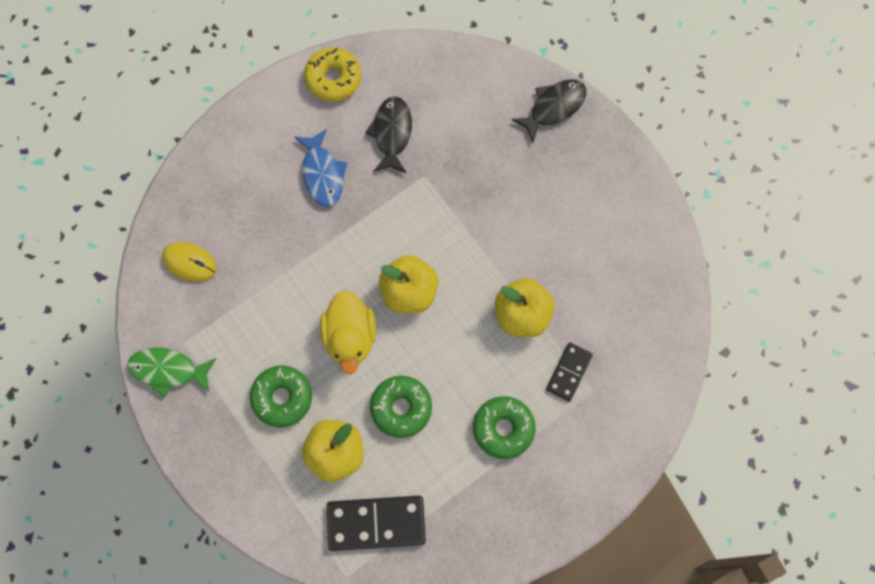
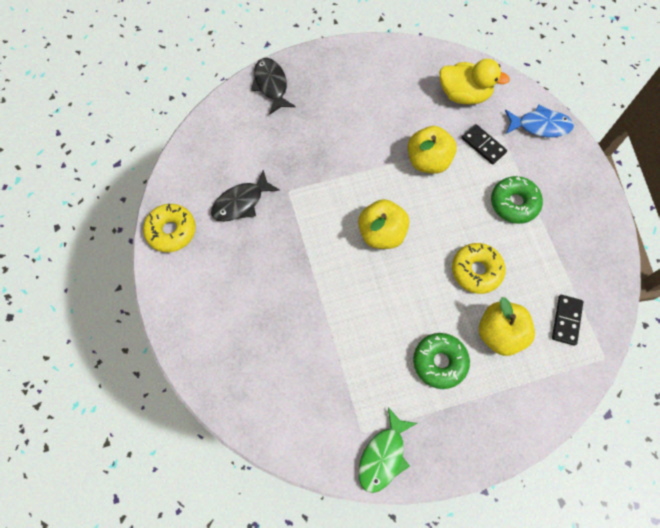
camera: 70 degrees left, 5 degrees down
(189, 262) = (288, 405): yellow mouse -> none
(322, 174) = (253, 267): blue fish -> blue fish (540, 126)
(350, 337) = (404, 290): yellow duck -> yellow duck (464, 94)
(376, 523) = (566, 320): black domino -> black domino, size x0.58
(392, 133) = (241, 202): black fish -> black fish turned 60 degrees counterclockwise
(401, 408) = (476, 271): green donut -> yellow donut

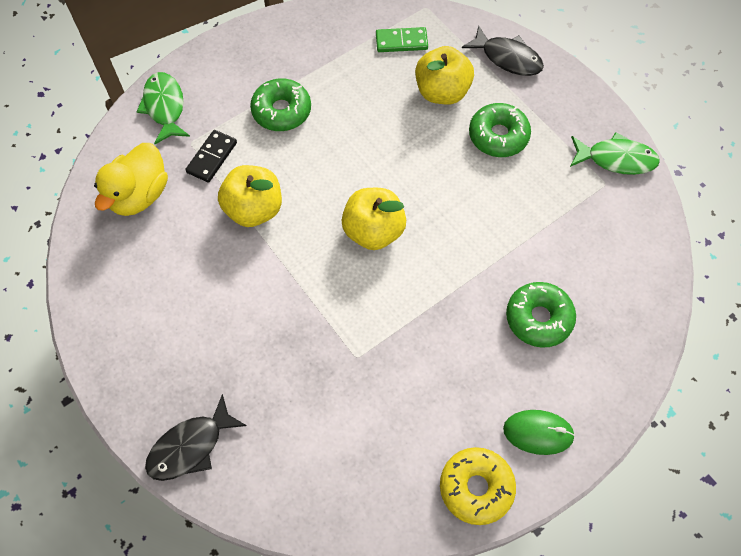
camera: 110 degrees left, 5 degrees down
(187, 284) = (538, 432): none -> green mouse
(241, 202) = (397, 411): black fish -> black fish (507, 58)
(266, 321) = (538, 318): none -> green donut
(464, 94) = (139, 195): yellow duck -> yellow duck turned 150 degrees counterclockwise
(476, 271) = (380, 128): yellow donut -> none
(540, 126) = (164, 107): blue fish -> green fish
(566, 320) = (401, 42): black domino -> green domino

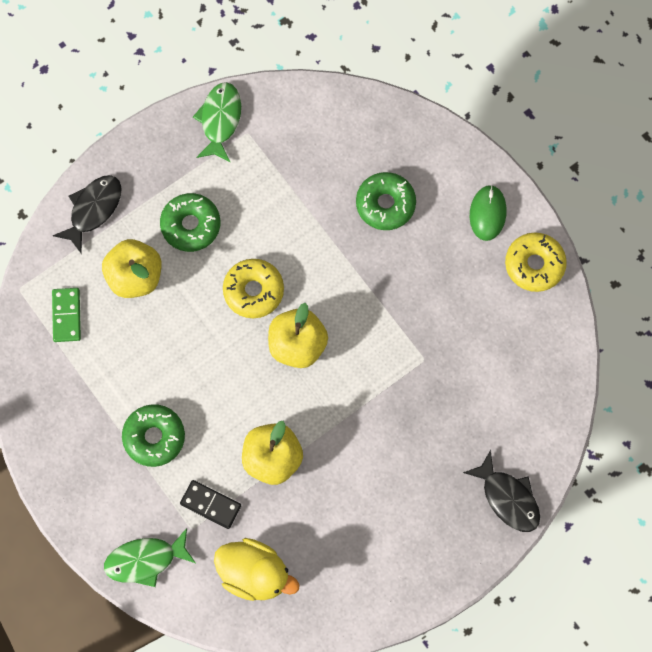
camera: 90 degrees left, 10 degrees up
(431, 191) = (253, 291): none -> yellow donut

